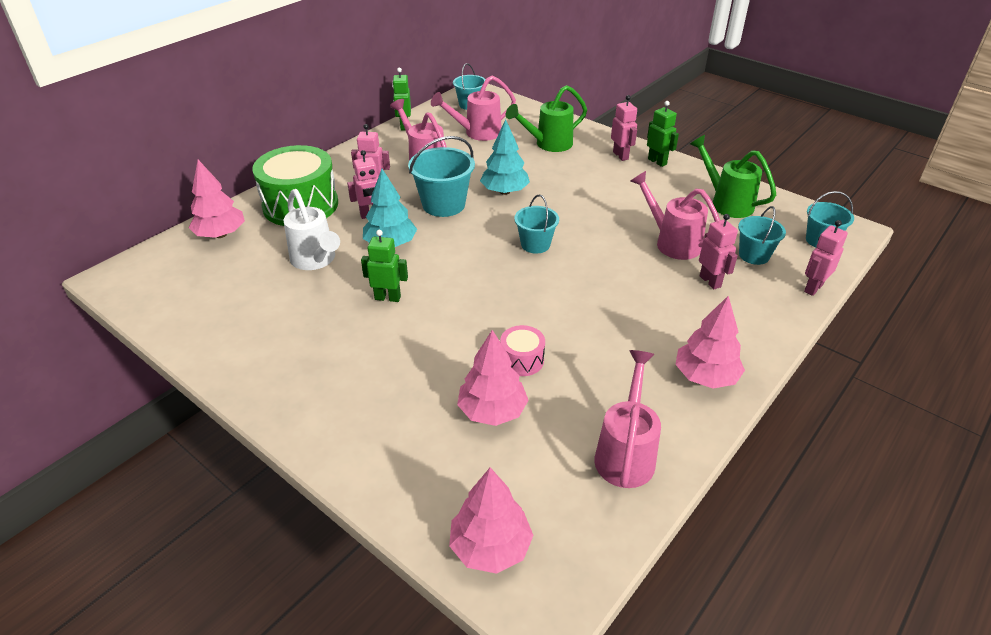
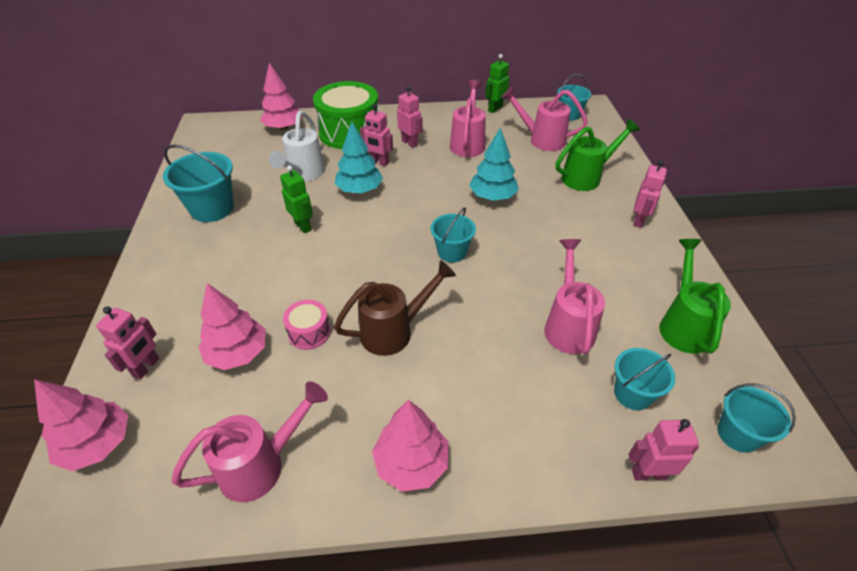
camera: 45 degrees right, 5 degrees up
(443, 204) = (434, 182): turquoise bucket -> turquoise bucket (212, 208)
(548, 144) = (586, 177): green watering can -> green watering can turned 135 degrees clockwise
(578, 317) = (394, 331): none -> brown watering can
(657, 162) = (668, 245): green robot -> none
(710, 281) = (549, 385): pink robot -> pink robot (146, 367)

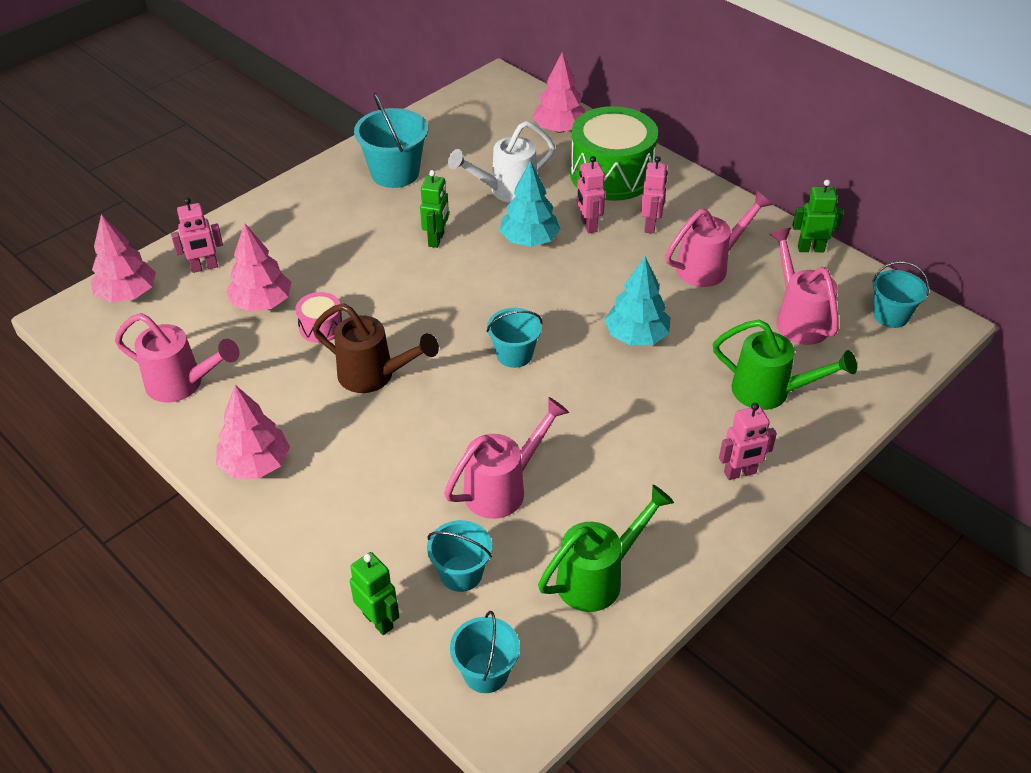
camera: 50 degrees right, 0 degrees up
(648, 473) = (378, 620): pink robot -> green robot

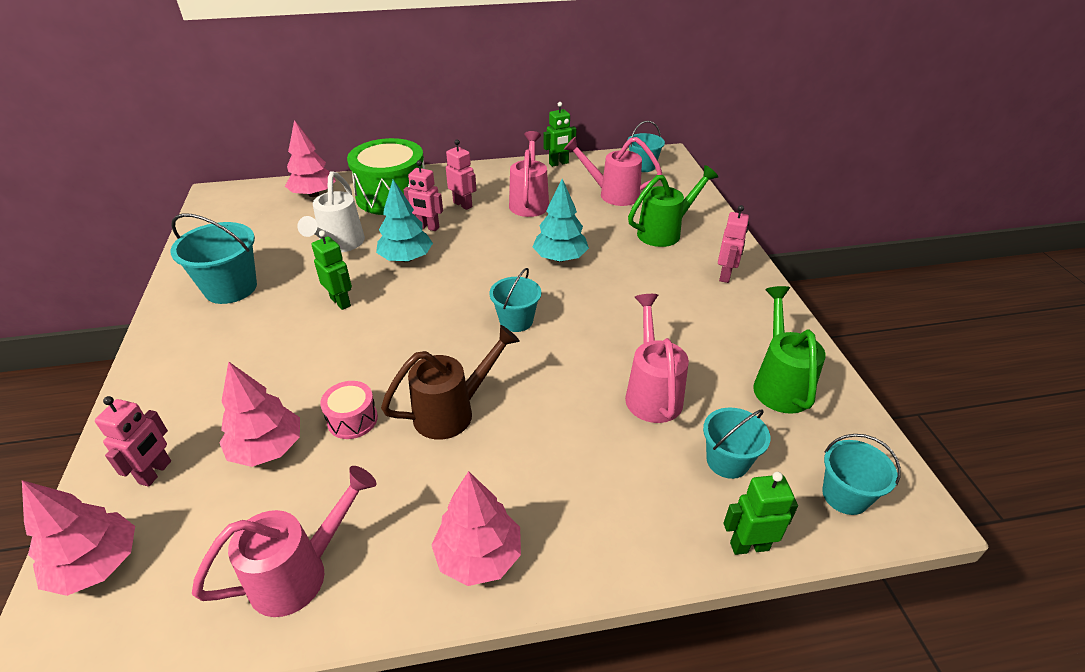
camera: 55 degrees left, 5 degrees down
(810, 249) = (559, 163): green robot -> green robot turned 150 degrees counterclockwise

